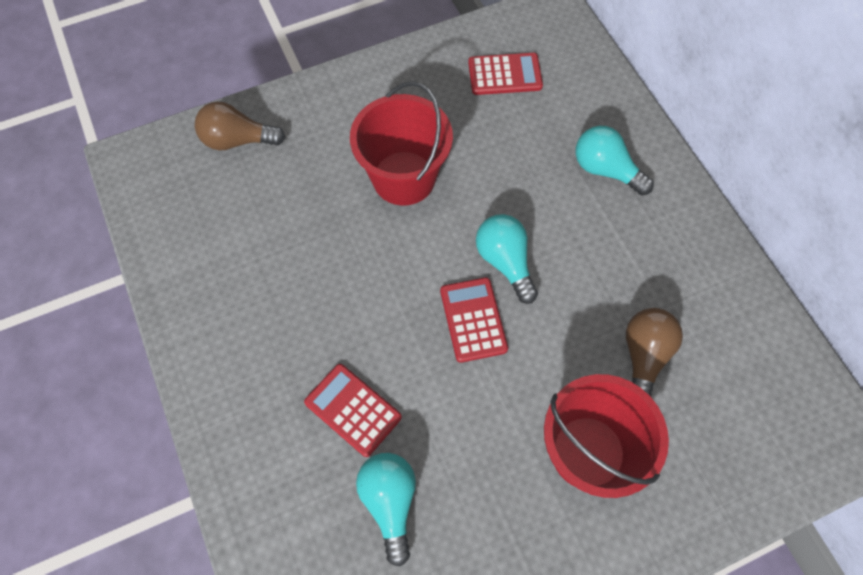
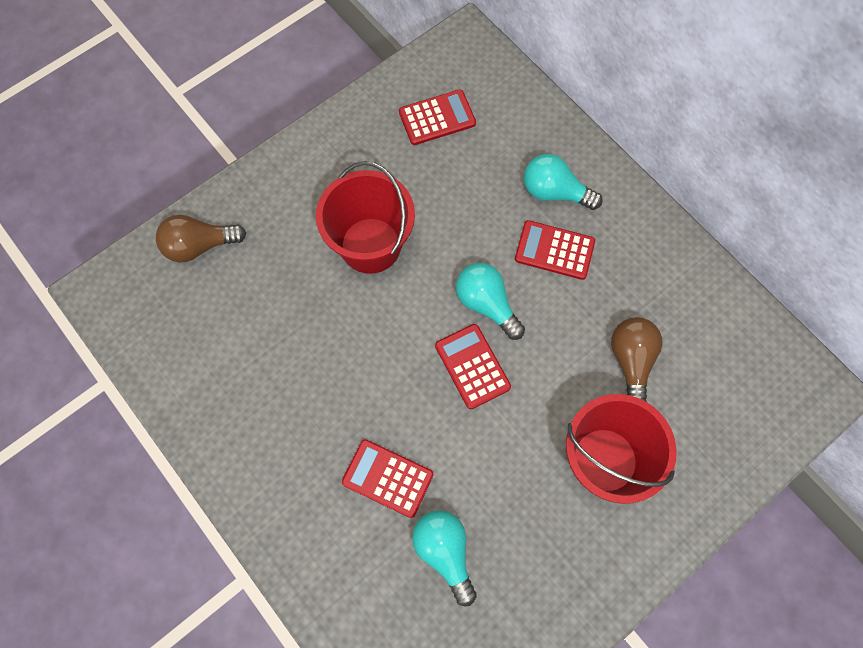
camera: 15 degrees left, 5 degrees up
(590, 226) = (554, 250): none -> red calculator

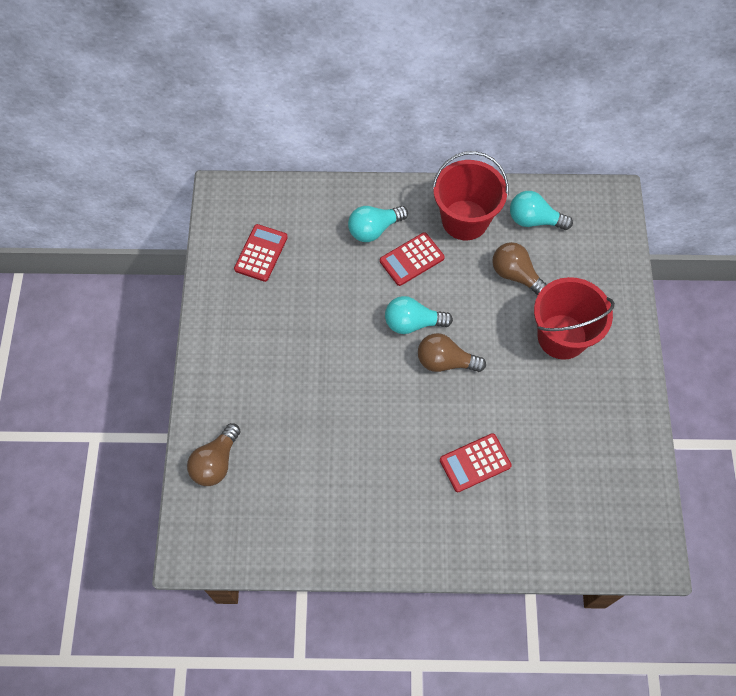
camera: 50 degrees left, 5 degrees down
(370, 245) = (313, 358): red bucket -> red bucket (465, 220)
(444, 552) = (546, 464): turquoise light bulb -> turquoise light bulb (534, 220)
(472, 366) = (445, 361): red calculator -> brown light bulb

